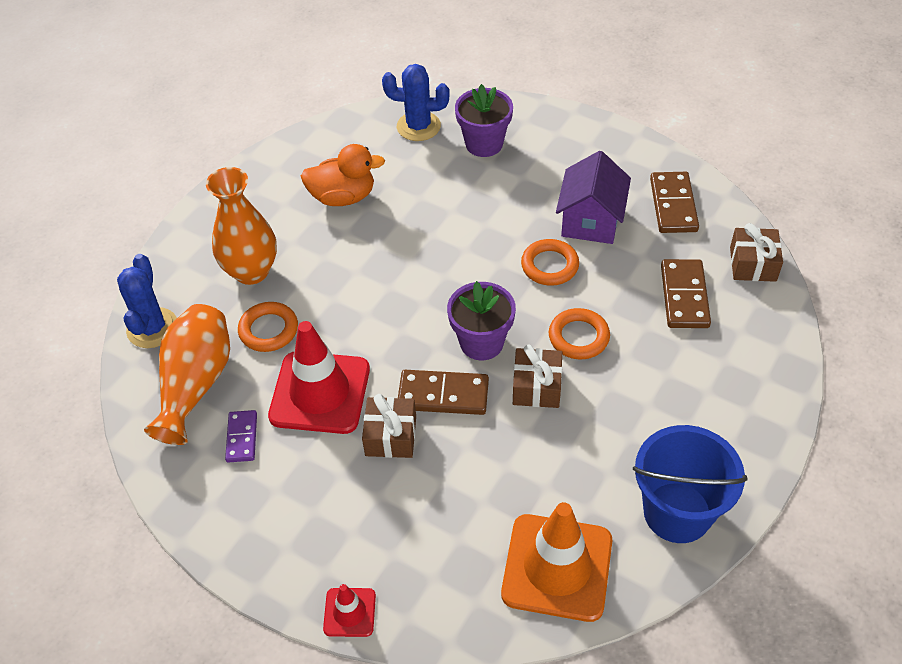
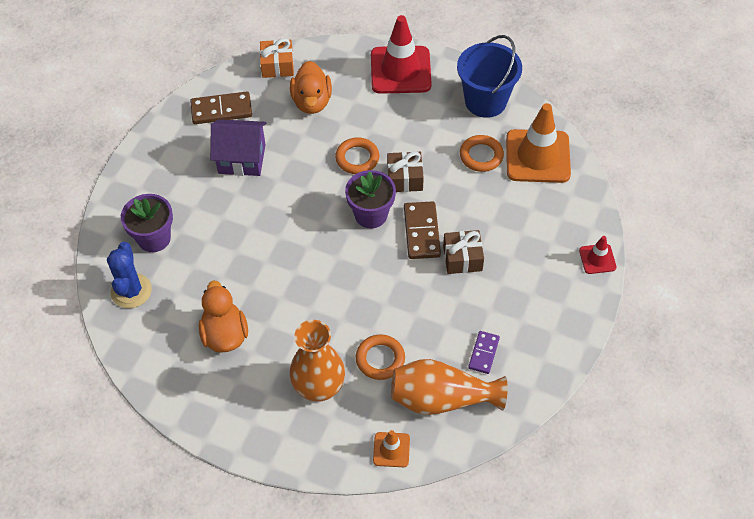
camera: 100 degrees left, 5 degrees up
(152, 328) = (391, 449): blue cactus -> orange traffic cone
(242, 437) = (484, 353): purple domino -> purple domino turned 60 degrees counterclockwise
(320, 393) = (434, 310): red traffic cone -> red traffic cone (400, 70)
(549, 266) = (291, 180): orange ring -> orange ring (481, 156)
(684, 296) = (312, 102): brown domino -> orange duck
(752, 264) = (277, 65): brown gift -> orange gift

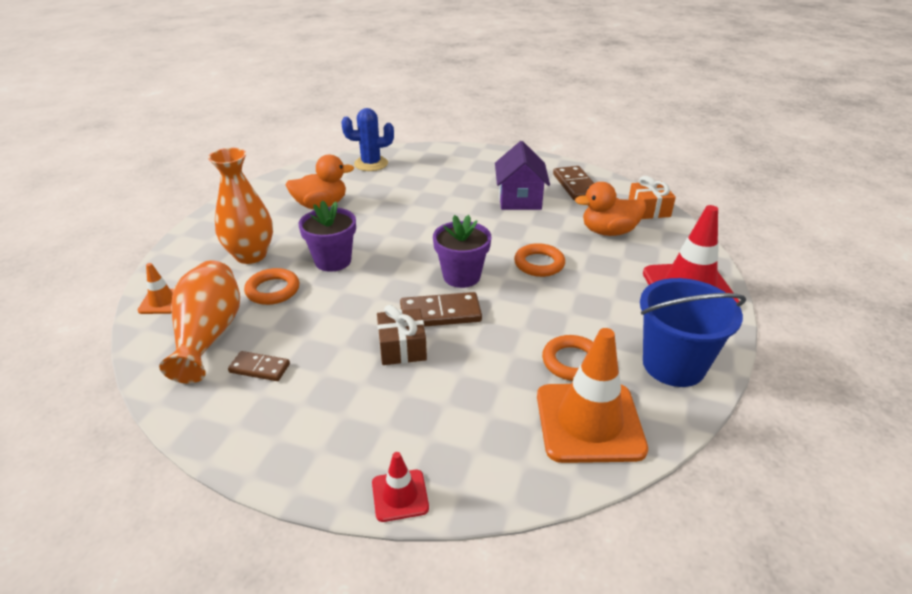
camera: 85 degrees right, 20 degrees down
(154, 238) = (423, 168): purple flower pot -> purple flower pot (333, 261)
(405, 178) = (518, 298): brown gift -> none
(484, 353) = (259, 368): purple domino -> brown domino

